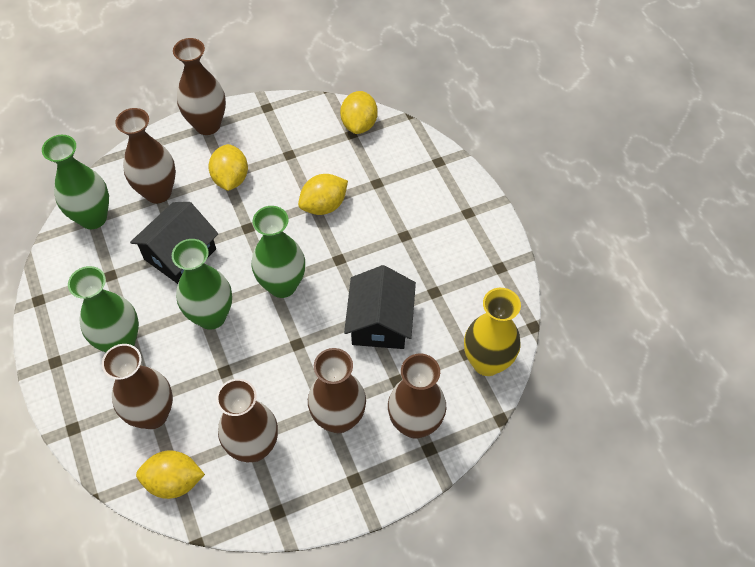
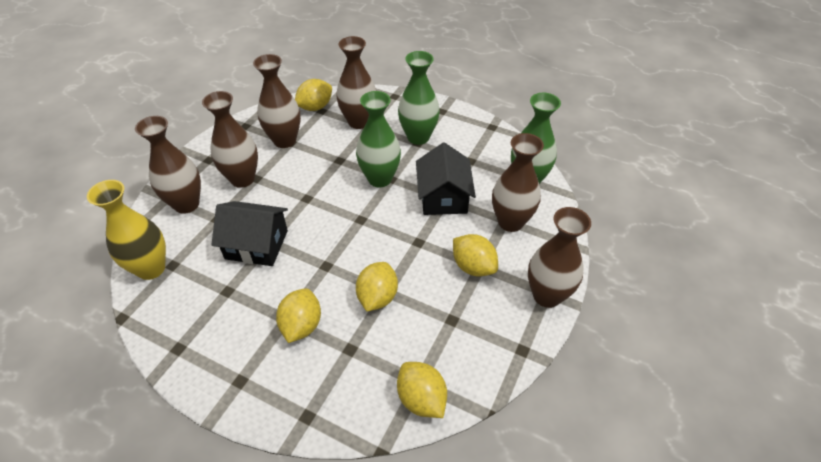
camera: 140 degrees right, 10 degrees down
(282, 285) = (351, 223): green vase -> none
(380, 322) = (256, 244): black house -> black house turned 45 degrees counterclockwise
(397, 222) = (301, 325): none -> yellow lemon

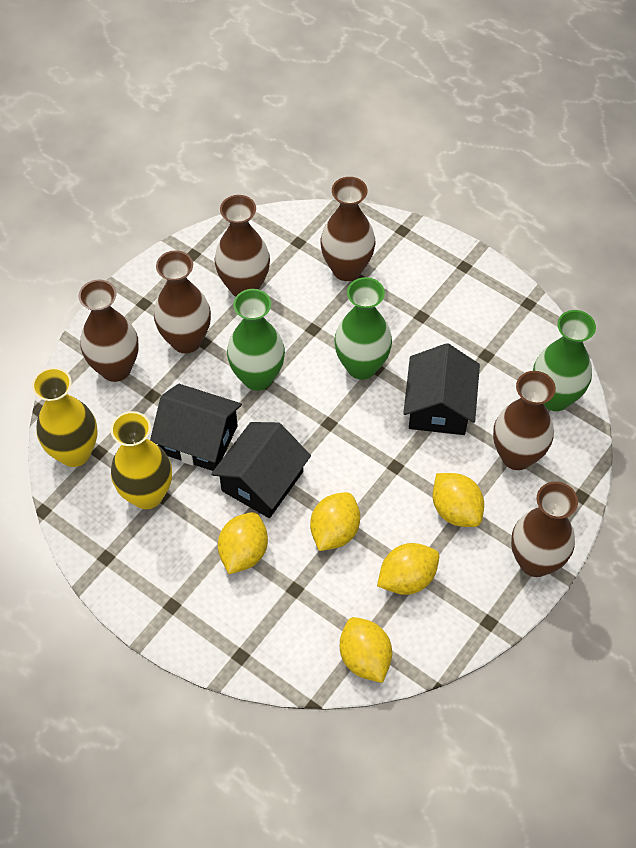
camera: 10 degrees right, 10 degrees up
(214, 292) = (147, 494): none -> yellow vase
(312, 268) = (262, 481): none -> black house
(315, 107) = (290, 235): yellow lemon -> yellow lemon (407, 578)
(418, 137) = (423, 306): green vase -> green vase (257, 377)

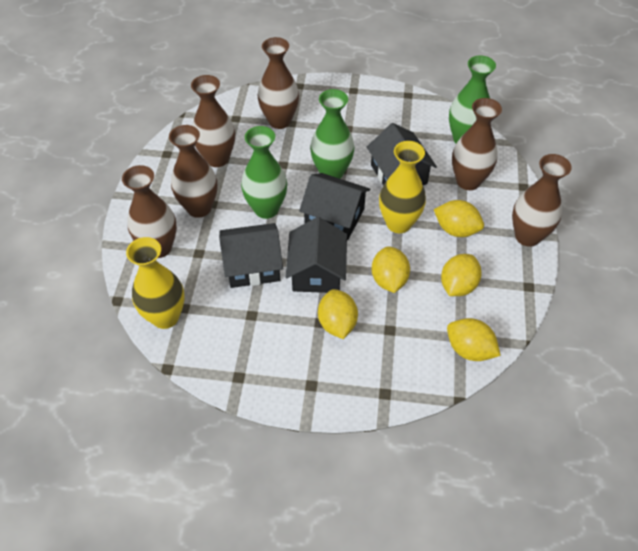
camera: 30 degrees left, 5 degrees down
(147, 494) = (240, 319): yellow vase -> yellow vase (398, 223)
(326, 424) = (334, 217): none -> black house

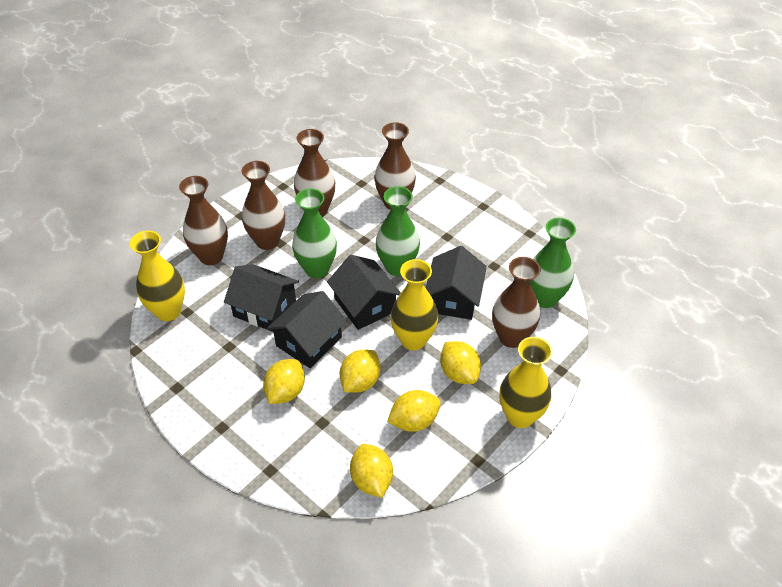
camera: 35 degrees right, 5 degrees down
(527, 236) = (520, 416): brown vase -> yellow vase

